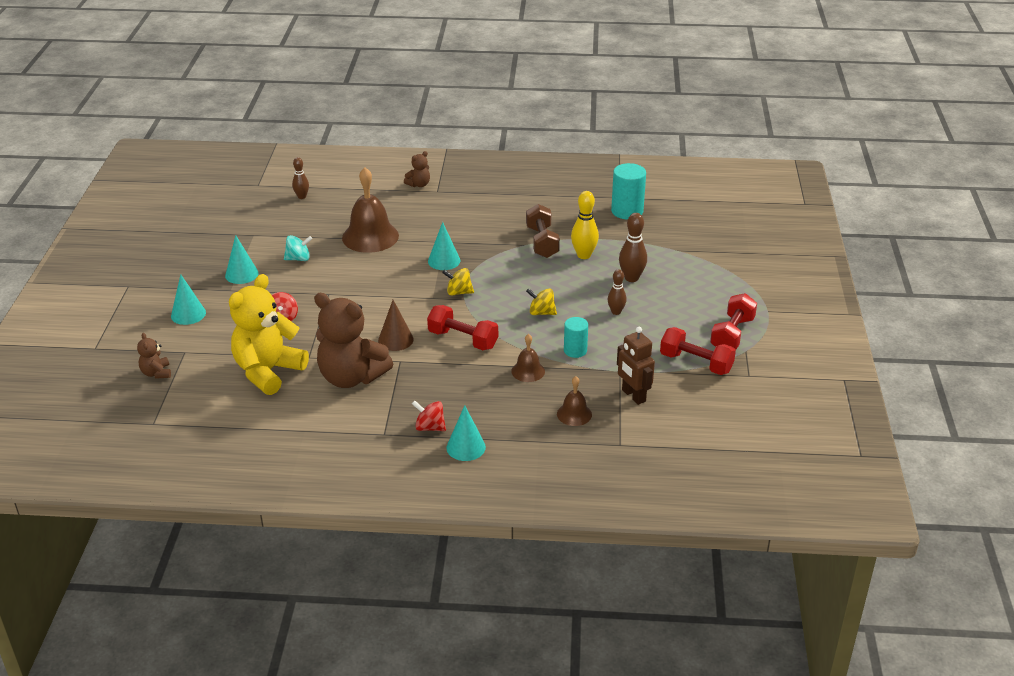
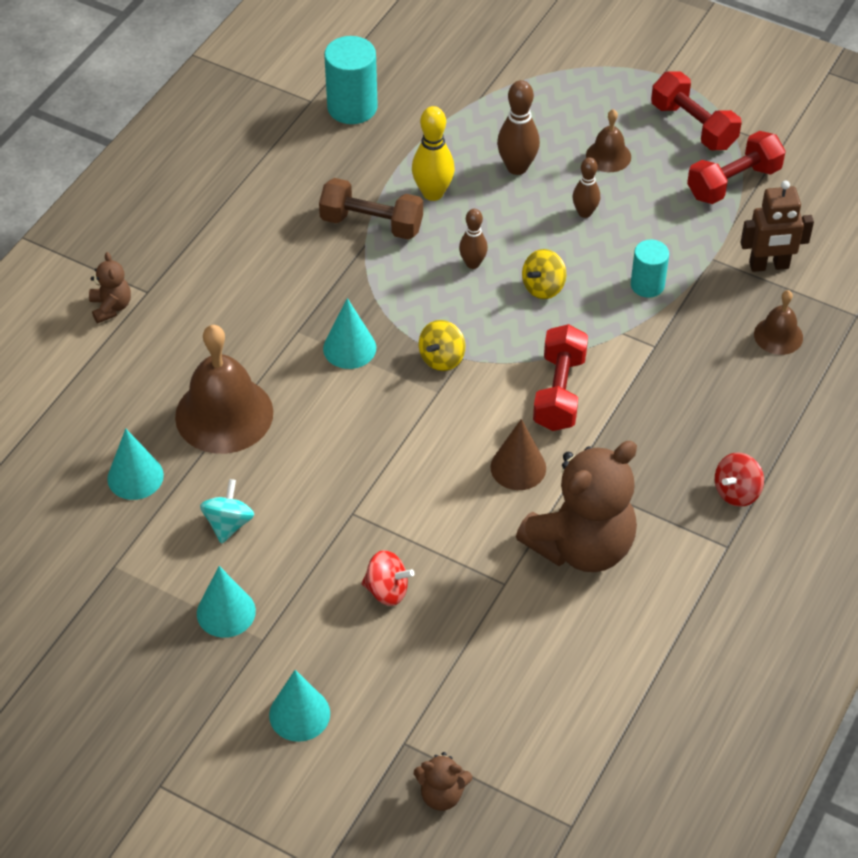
camera: 65 degrees left, 15 degrees up
(268, 371) = (515, 644): yellow teddy bear -> none
(302, 197) = (38, 467): brown bowling pin -> brown bowling pin (472, 263)
(463, 339) = (559, 392): red dumbbell -> red dumbbell turned 45 degrees counterclockwise
(466, 447) = (795, 467): turquoise cone -> turquoise cone (135, 477)
(528, 371) = (666, 348): brown bell -> brown bell (608, 156)

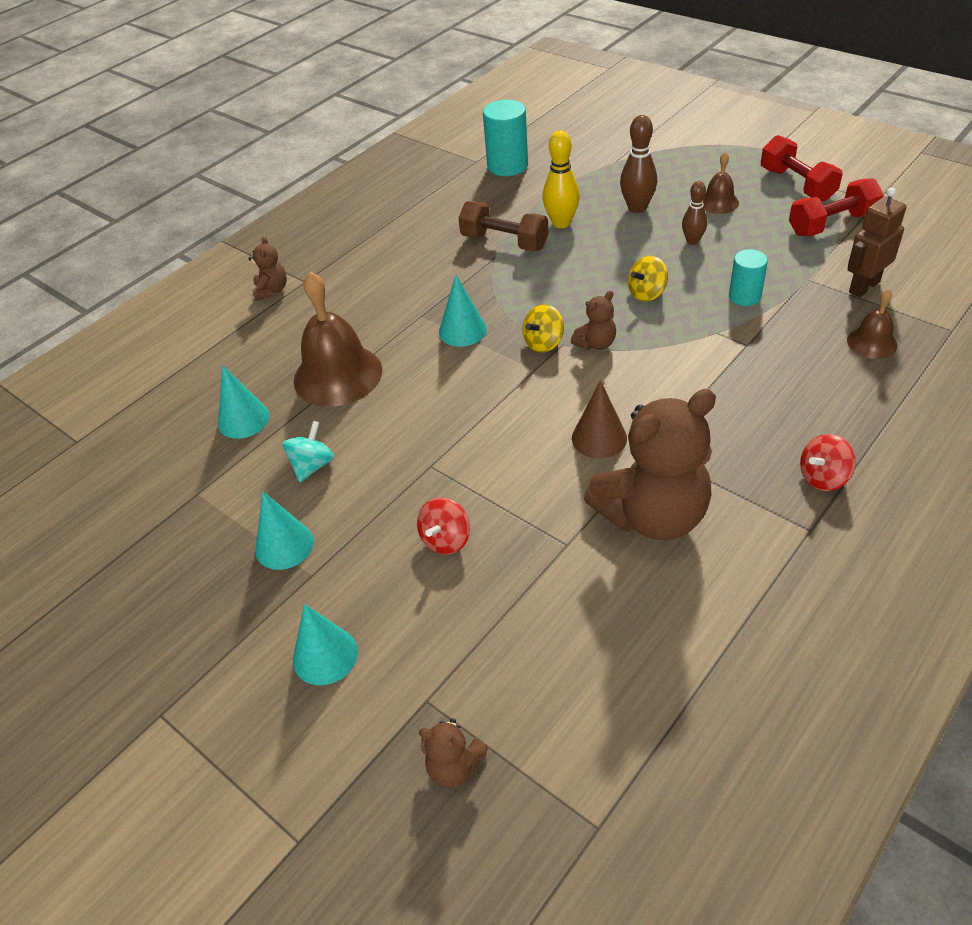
camera: 15 degrees right, 5 degrees down
(387, 590) = (446, 540): red spinning top -> red spinning top turned 90 degrees clockwise
(472, 263) = (586, 273): brown bowling pin -> none
(497, 355) = (595, 344): none -> brown teddy bear
(559, 392) = (649, 376): red dumbbell -> none
(769, 266) = (863, 287): brown robot -> brown robot turned 135 degrees clockwise

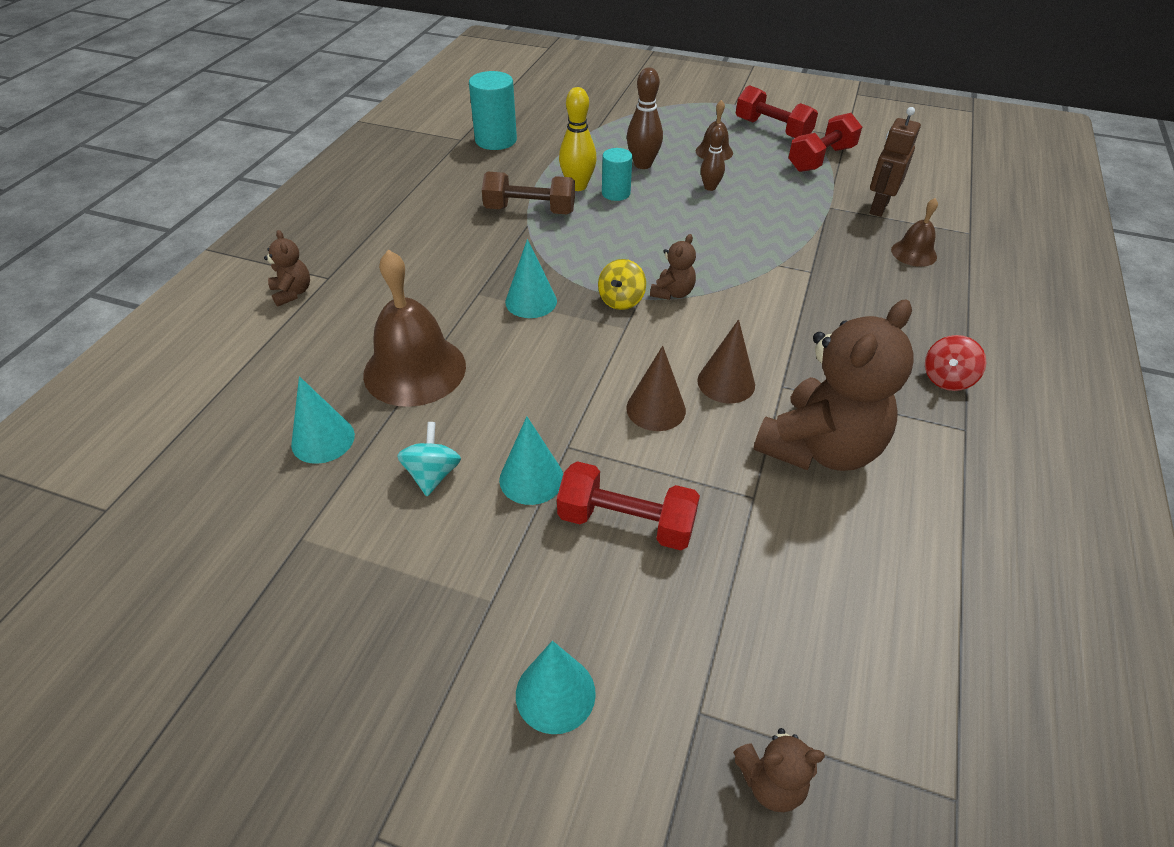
camera: 25 degrees left, 0 degrees up
(284, 545) = (442, 574): turquoise cone -> turquoise cone (531, 478)
(446, 540) = (626, 522): red spinning top -> red dumbbell
(522, 449) = (656, 409): none -> brown cone
(647, 293) = (695, 239): yellow spinning top -> none
(744, 296) = (784, 229): turquoise cylinder -> turquoise cylinder (616, 193)

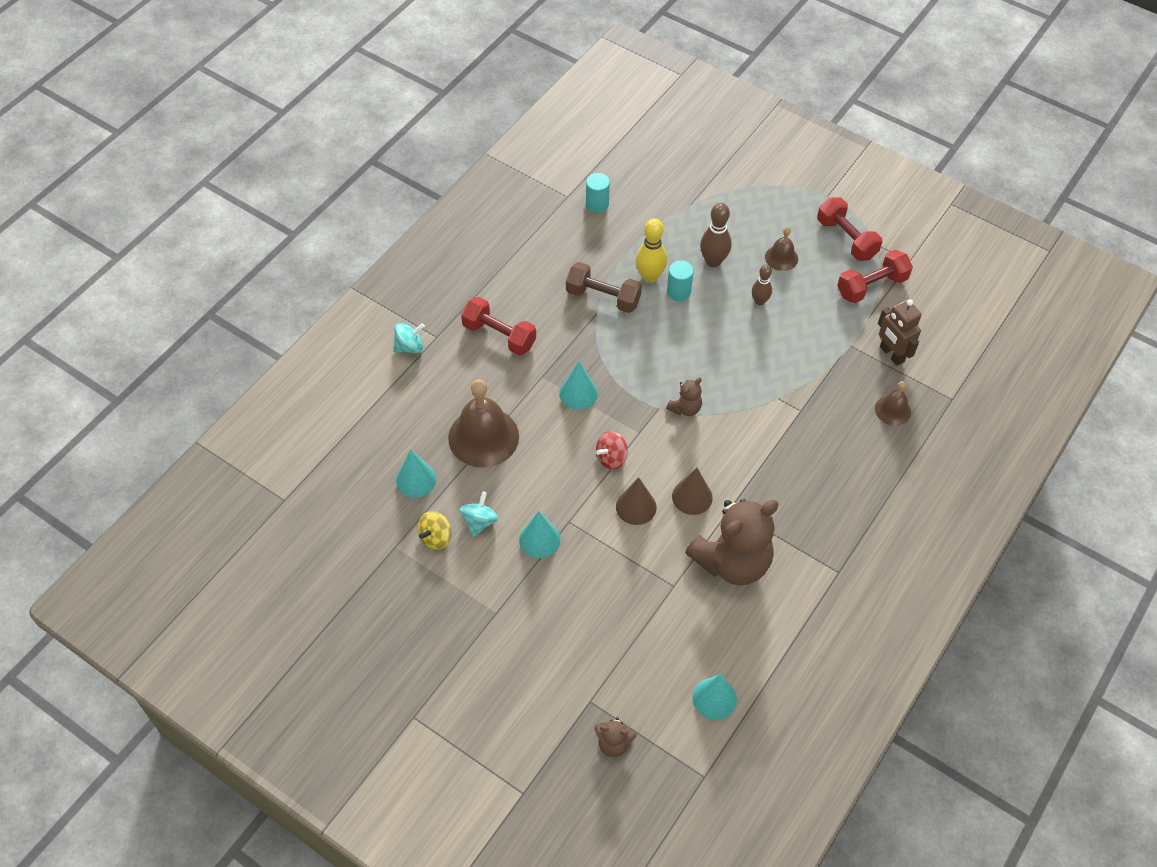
camera: 15 degrees right, 10 degrees up
(292, 293) = (409, 347): brown teddy bear -> turquoise spinning top
(496, 140) = (597, 204): turquoise cylinder -> turquoise cylinder, size x0.63
(555, 693) = (517, 672): turquoise cone -> turquoise cone (714, 698)
(621, 300) = (644, 407): yellow spinning top -> yellow spinning top (436, 538)
(626, 522) = (588, 583): red dumbbell -> red dumbbell (499, 335)
(878, 207) = (891, 354): brown robot -> brown robot turned 75 degrees counterclockwise
(947, 379) = (849, 530): red spinning top -> red spinning top (611, 458)

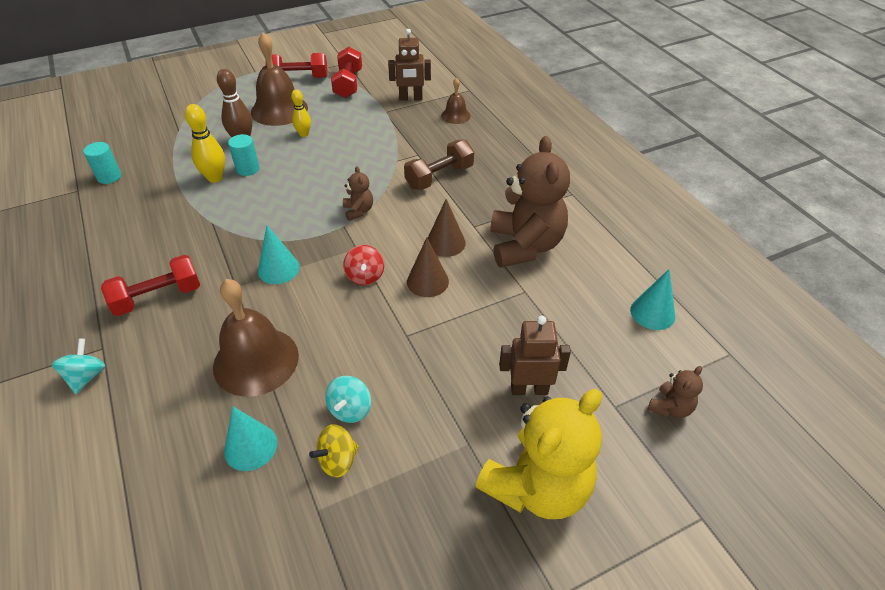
camera: 60 degrees left, 10 degrees down
(436, 538) = (338, 460): yellow spinning top -> yellow spinning top turned 75 degrees clockwise
(479, 522) = (350, 409): turquoise spinning top -> turquoise spinning top turned 120 degrees counterclockwise
(487, 673) = (537, 486): none -> yellow teddy bear
(539, 539) = (409, 367): turquoise cone -> none
(569, 633) = (529, 389): none -> brown robot
(603, 297) = (201, 212): brown dumbbell -> brown dumbbell (439, 177)
(759, 301) = (304, 134): brown bowling pin -> yellow bowling pin
(781, 257) = (279, 110): brown bell -> brown bell, size x1.94

